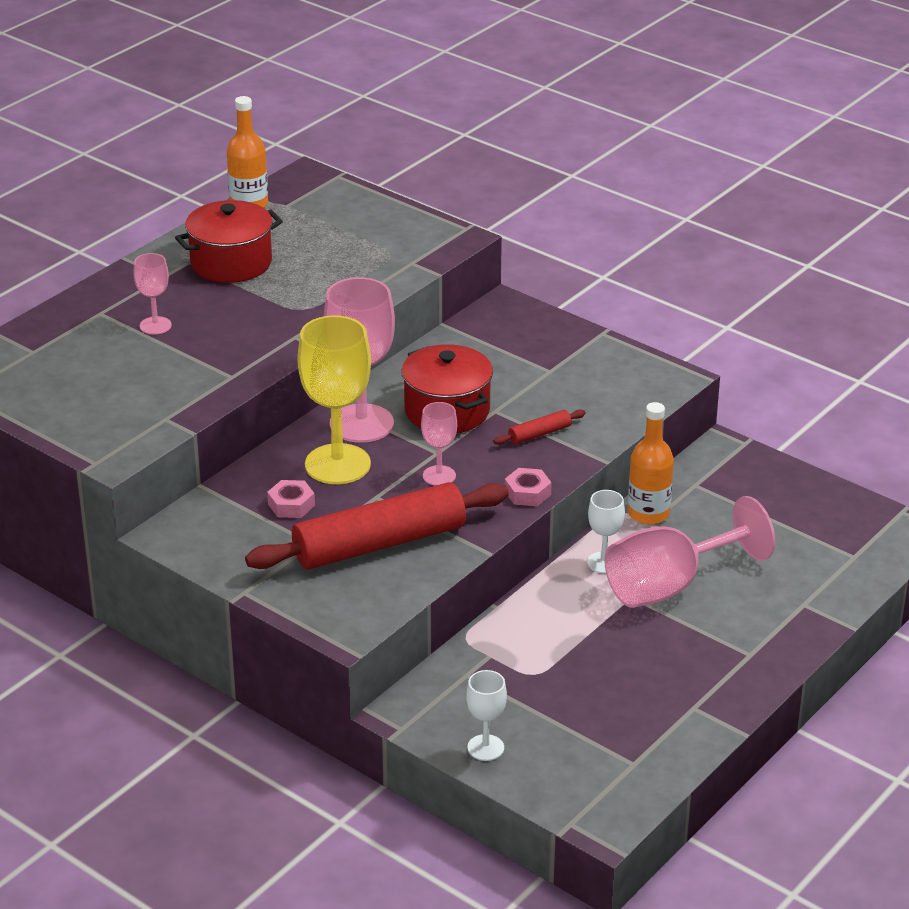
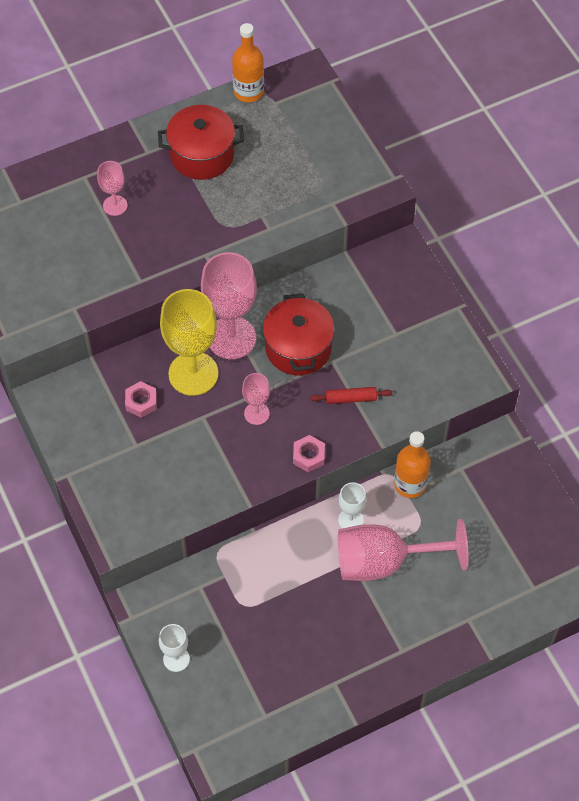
camera: 25 degrees right, 25 degrees up
(379, 544) = (180, 465): red rolling pin -> none

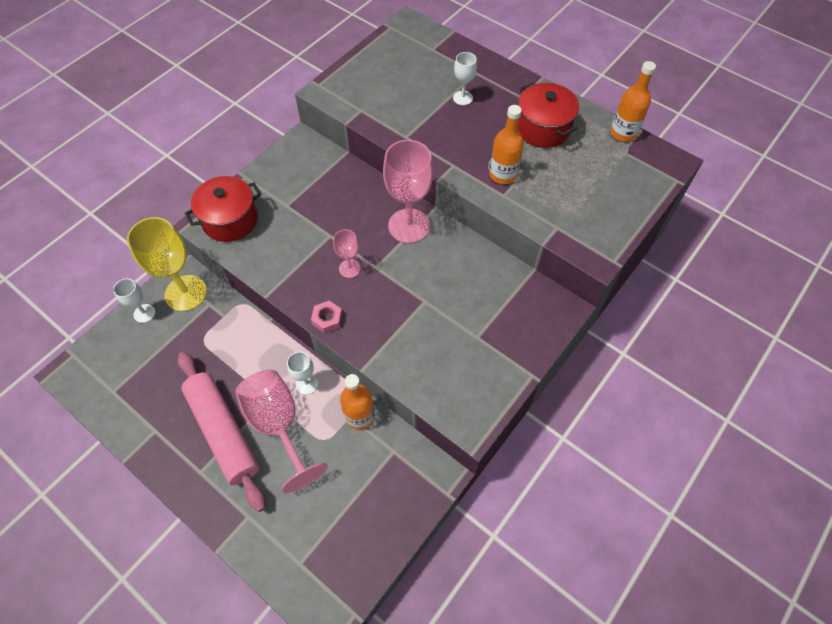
camera: 65 degrees right, 0 degrees up
(115, 205) = (463, 98): pink goblet -> white goblet
(141, 402) = (324, 194): pink nut -> none
(193, 373) = (364, 215): yellow goblet -> yellow goblet (186, 293)
(243, 217) = (503, 175): none -> orange bottle
(298, 348) = (424, 272): red pot -> red pot (230, 220)
(350, 398) = (396, 328): red rolling pin -> none
(367, 616) = (223, 432): none -> pink rolling pin

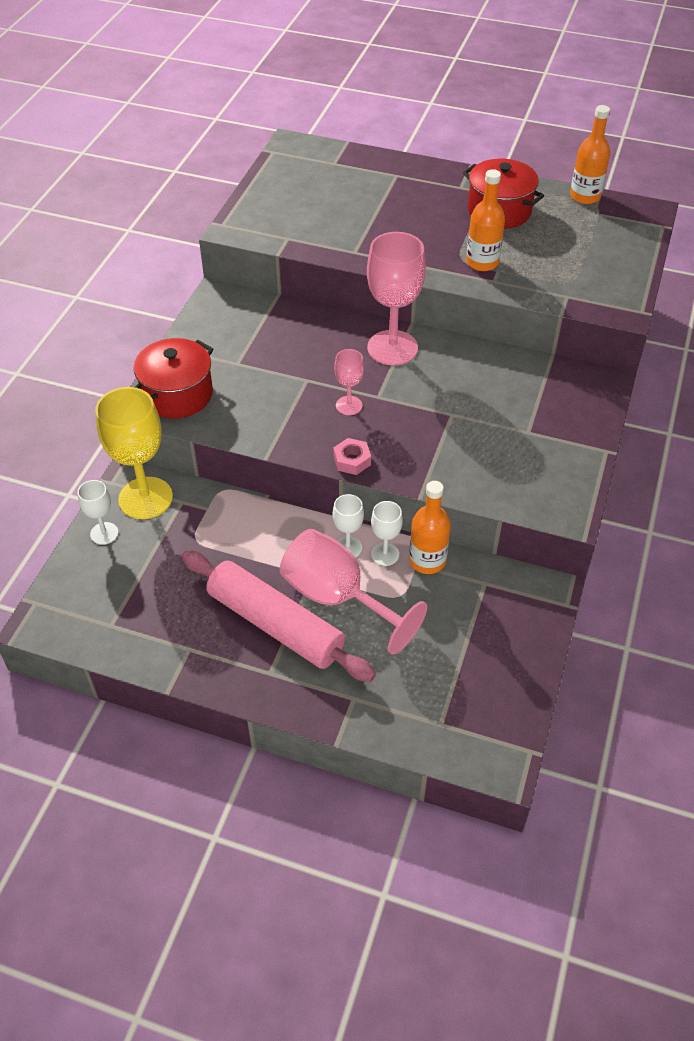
camera: 20 degrees left, 10 degrees down
(463, 98) = (396, 202): white goblet -> white goblet (385, 554)

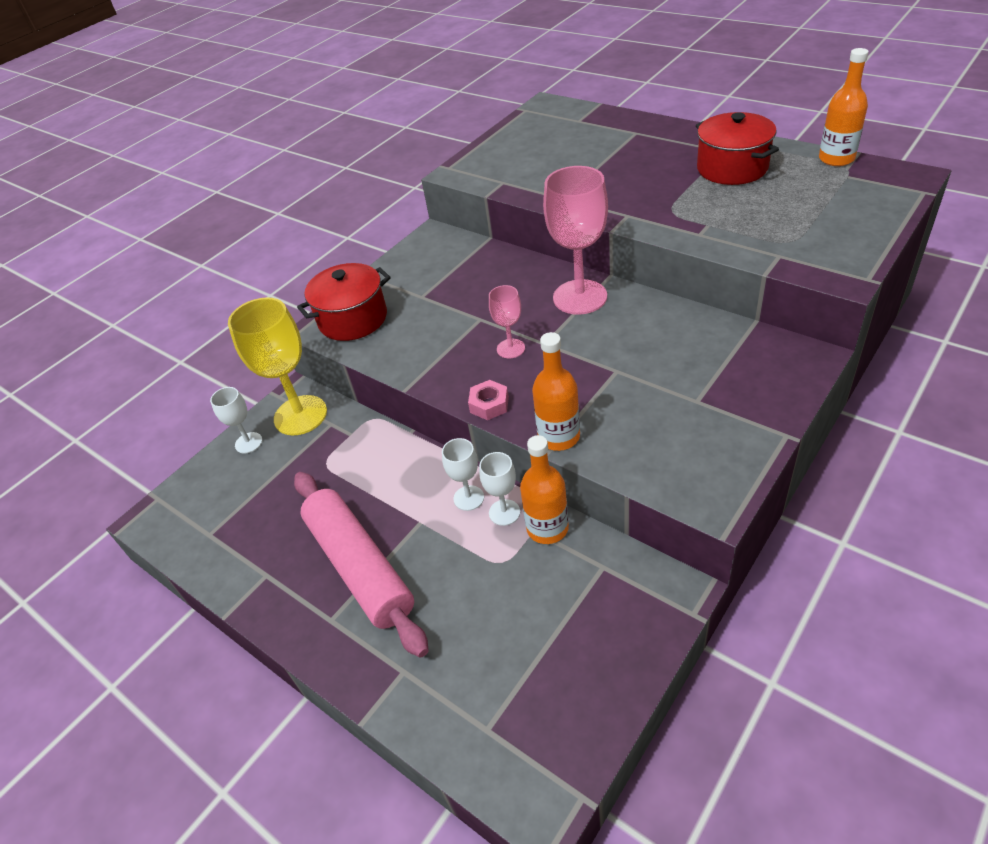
camera: 25 degrees right, 5 degrees down
(337, 597) = (435, 550): pink goblet -> none
(482, 262) = (693, 215): orange bottle -> orange bottle (559, 437)

